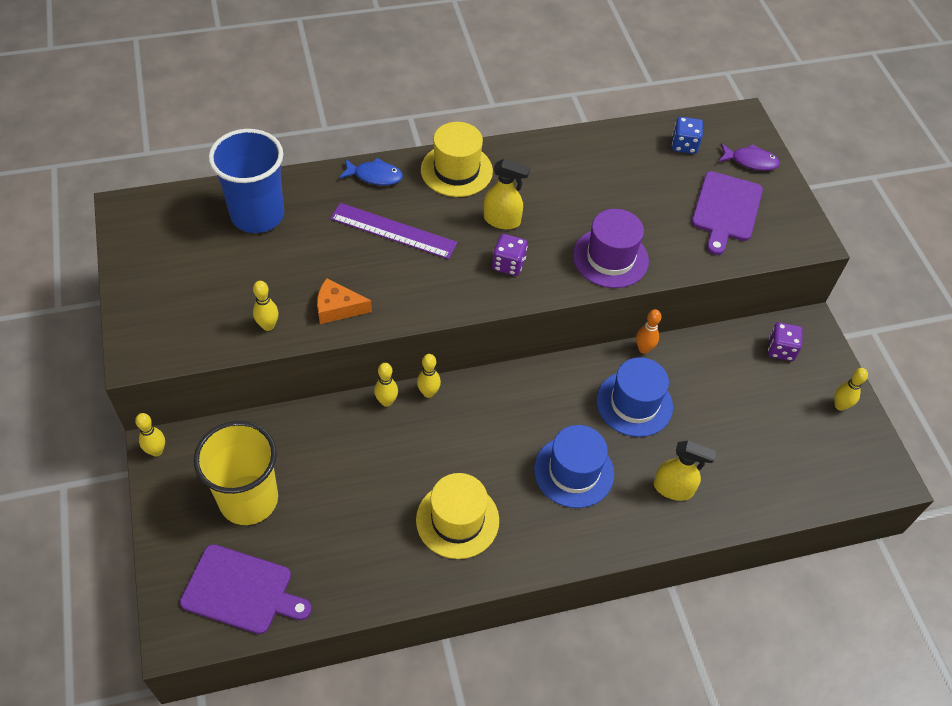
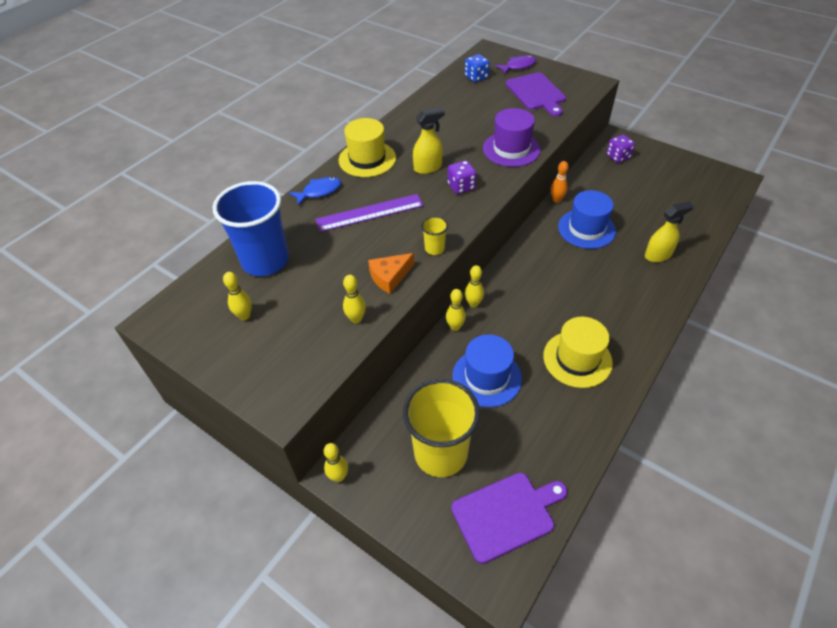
camera: 35 degrees left, 5 degrees down
(407, 310) = (434, 249): none -> yellow cup
(573, 471) = (602, 284): blue hat -> blue hat (486, 377)
(840, 405) = (675, 163): yellow bowling pin -> yellow bowling pin (244, 316)

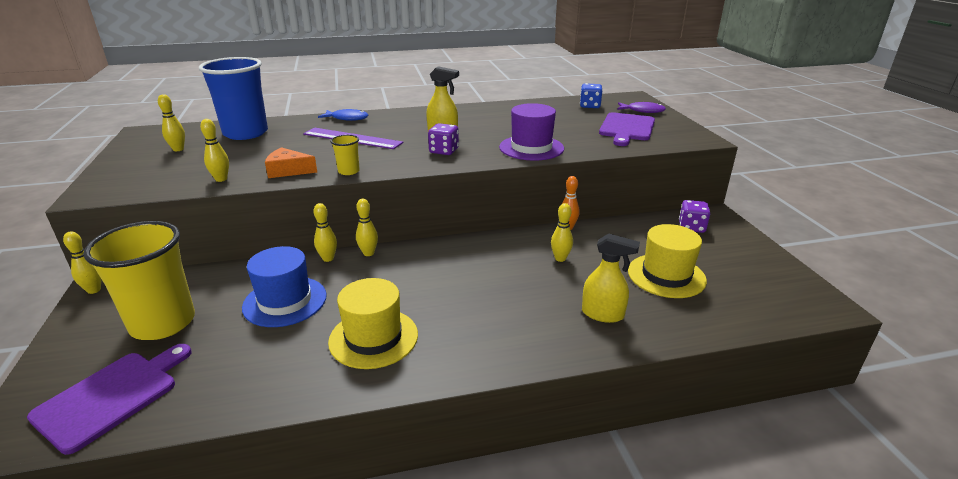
camera: 40 degrees right, 20 degrees down
(367, 159) = (412, 116): yellow hat -> yellow hat (666, 275)
(506, 514) = (111, 396): purple cutting board -> purple cutting board turned 75 degrees counterclockwise
(586, 229) = (560, 258): blue hat -> yellow bowling pin

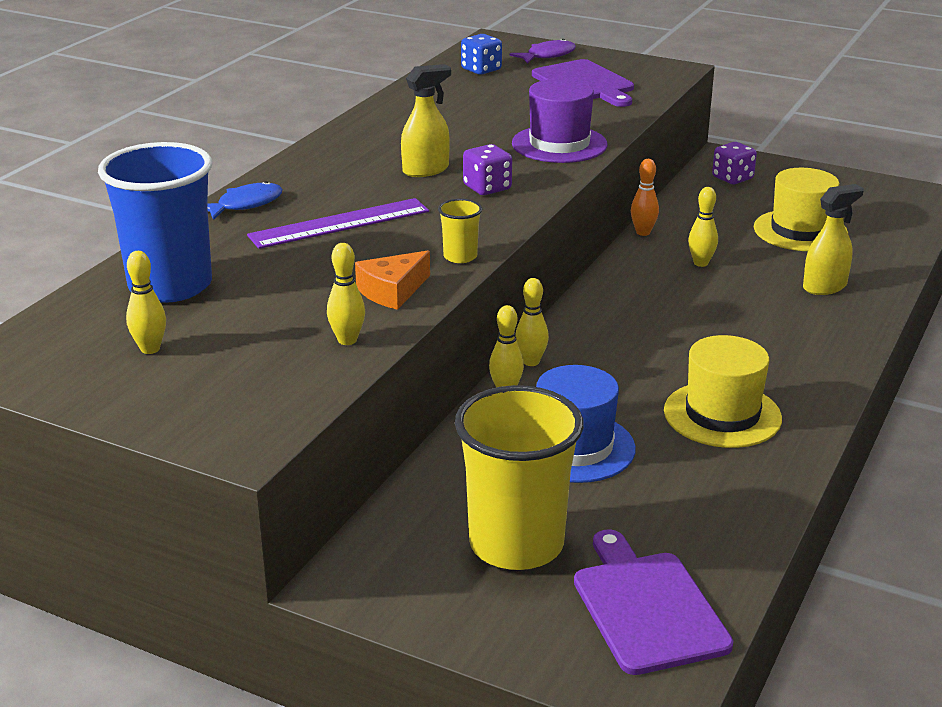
camera: 50 degrees left, 0 degrees up
(94, 290) = (341, 588): yellow bowling pin -> none

